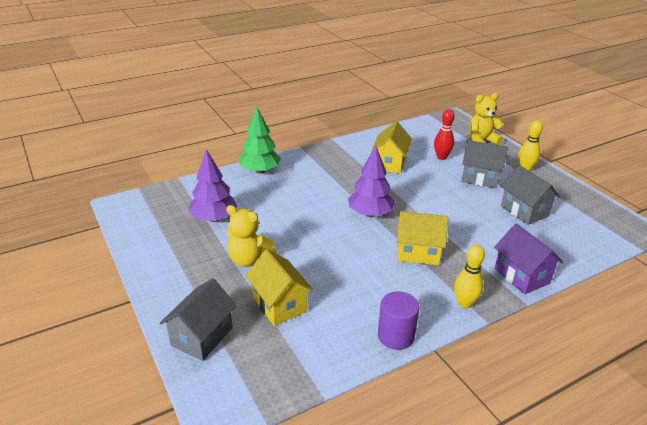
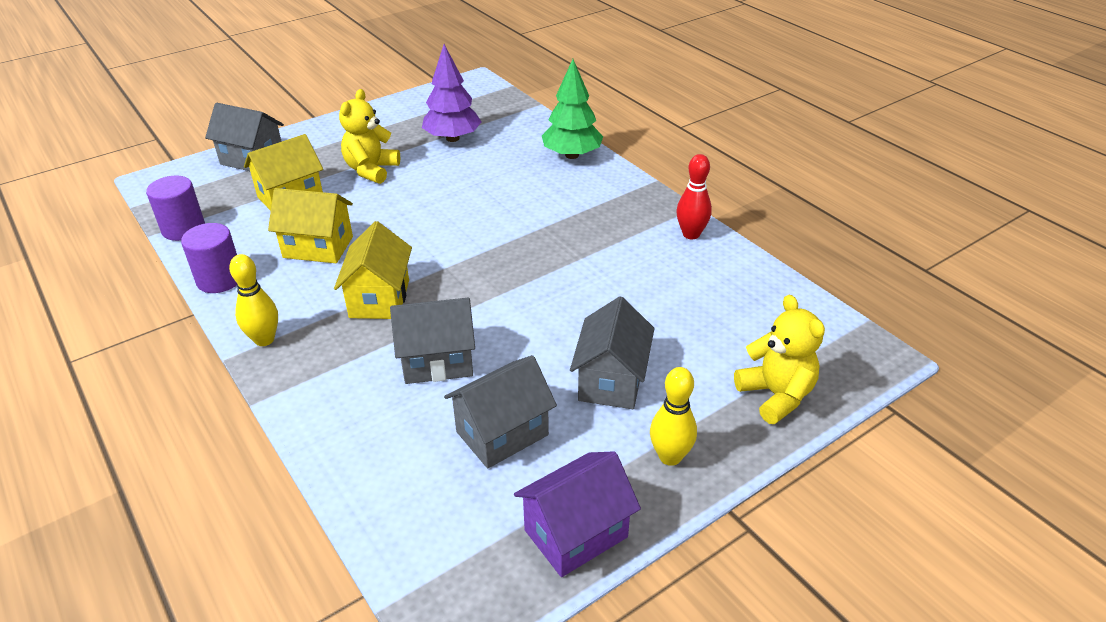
camera: 85 degrees right, 5 degrees up
(318, 372) = (183, 229): none -> purple cylinder
(370, 214) = (474, 253): purple tree -> none
(390, 163) = (631, 270): yellow house -> yellow house (318, 247)
(441, 157) = (677, 332): red bowling pin -> red bowling pin (691, 234)
(474, 230) = (437, 361): none -> grey house
(521, 276) = (314, 406): purple house -> purple house (576, 533)

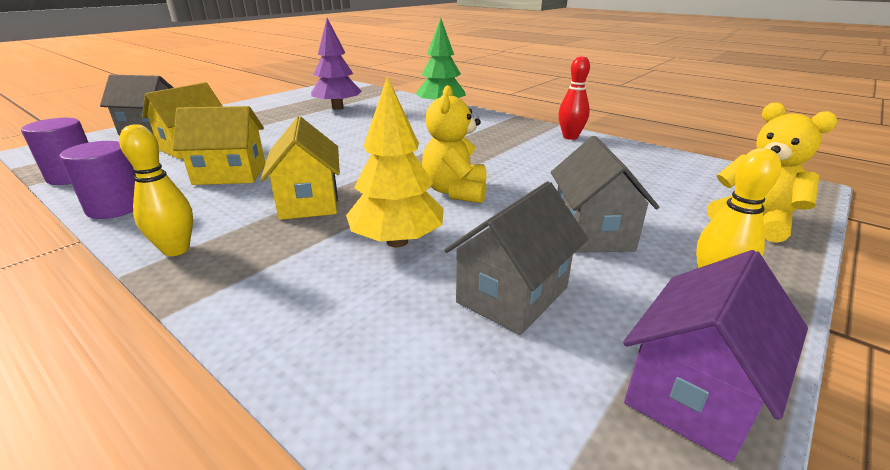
camera: 15 degrees left, 10 degrees down
(371, 170) = (271, 127): yellow teddy bear -> yellow teddy bear (455, 191)
(437, 361) = (397, 241): grey house -> yellow tree

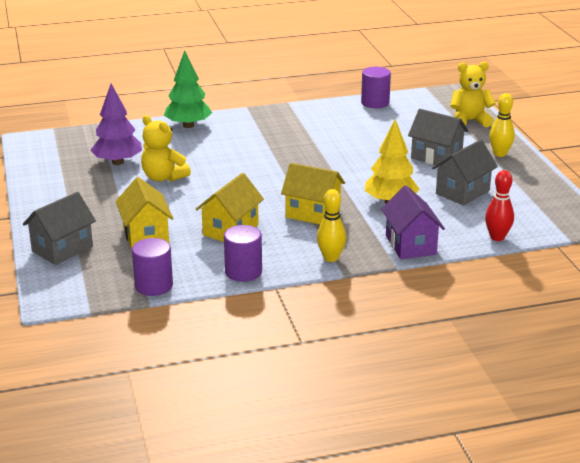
camera: 55 degrees left, 0 degrees up
(455, 191) = (352, 171): yellow teddy bear -> yellow teddy bear (163, 177)
(512, 295) = (462, 192): grey house -> grey house turned 60 degrees clockwise
(570, 137) = (316, 110): red bowling pin -> red bowling pin (497, 237)
(651, 155) = (375, 103): none -> purple cylinder
(693, 393) = (540, 185): purple house -> purple house (410, 245)

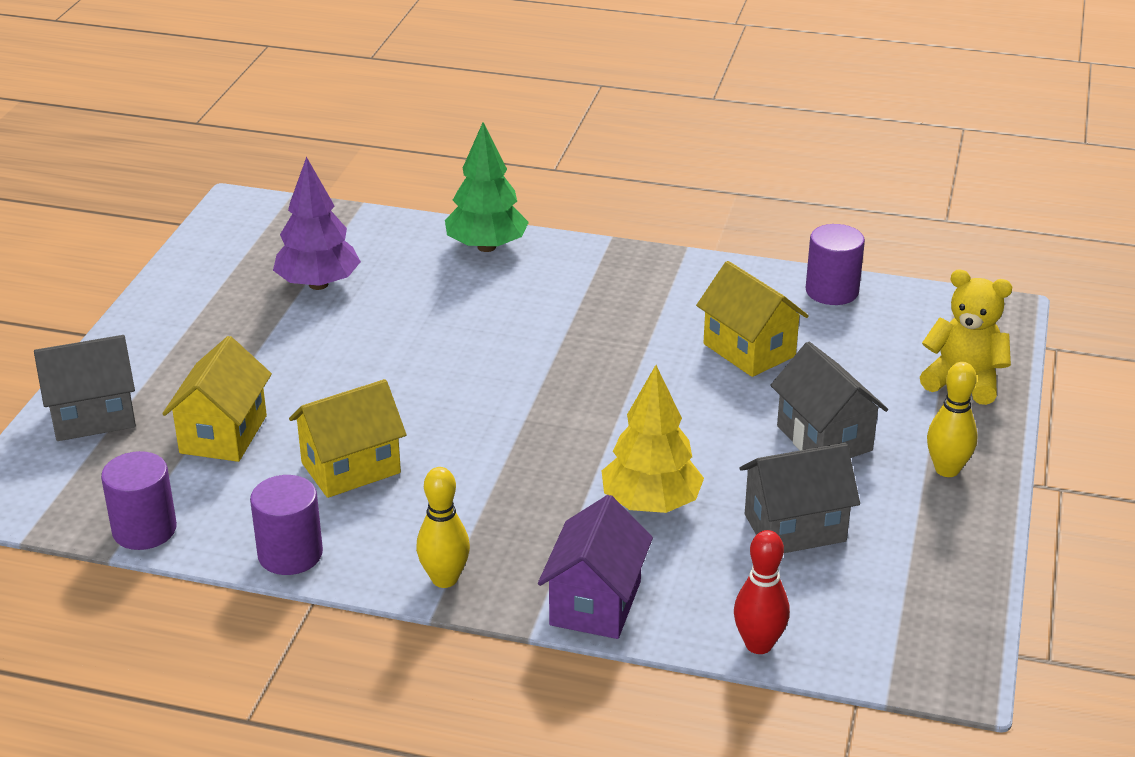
camera: 30 degrees right, 5 degrees up
(163, 177) = (354, 334): yellow teddy bear -> none
(313, 213) = (504, 481): yellow house -> yellow house (749, 350)

